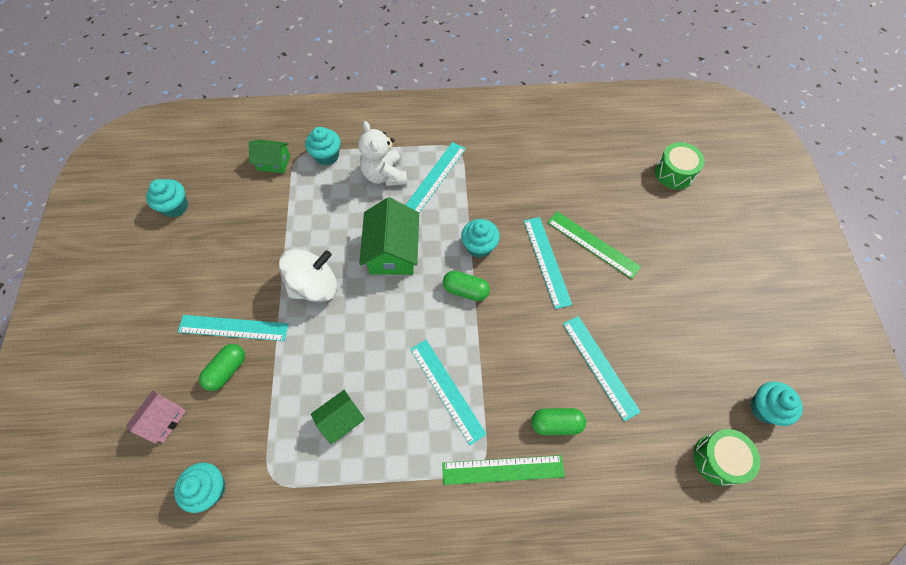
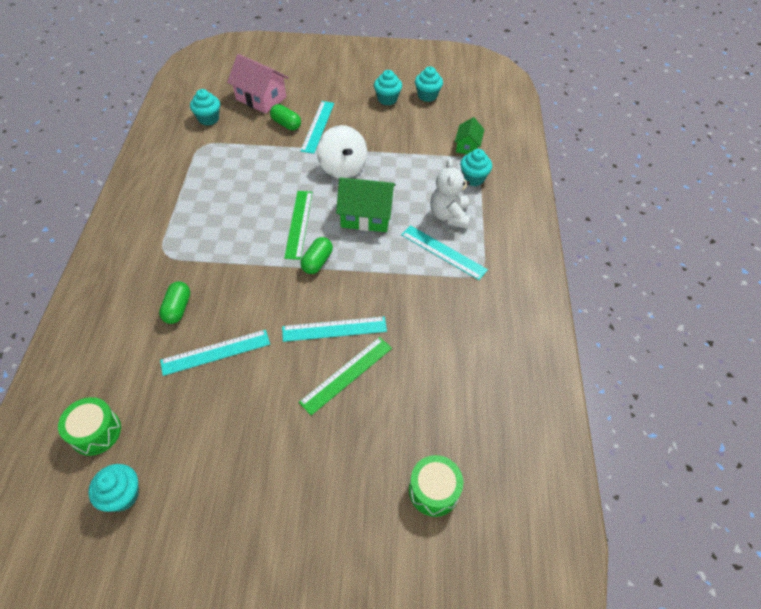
camera: 95 degrees right, 10 degrees down
(163, 419) = (261, 98): pink house -> pink house, size x1.70
(341, 419) = (230, 179): green house -> none
(385, 175) = (449, 216): white teddy bear -> white teddy bear turned 75 degrees counterclockwise
(446, 390) = (231, 240): turquoise ruler -> none
(479, 246) = (360, 277): turquoise cupcake -> turquoise cupcake (387, 99)
(503, 469) = (157, 267): green ruler -> green ruler (299, 224)

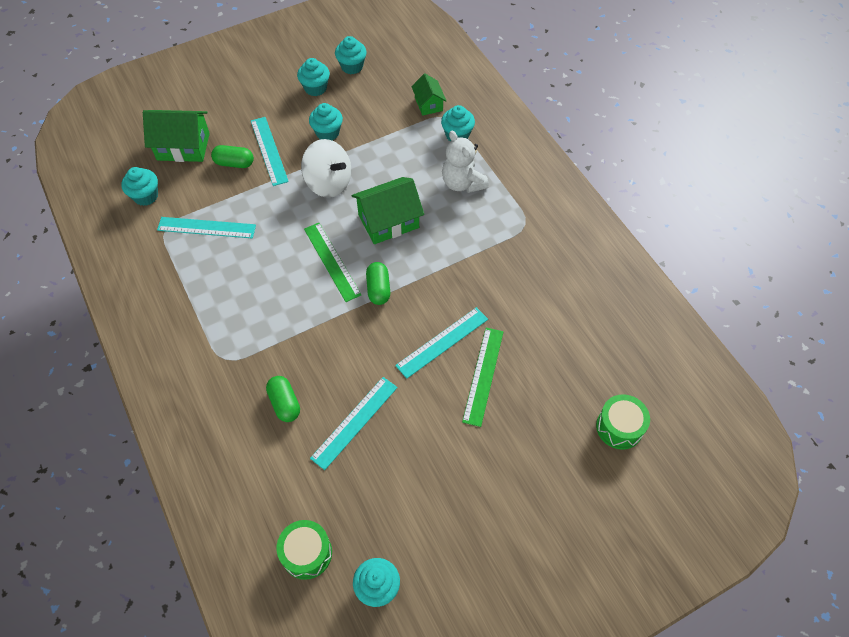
camera: 30 degrees left, 5 degrees up
(261, 98) = (183, 146): pink house -> green house
(371, 133) = (327, 133): none -> turquoise cupcake
(443, 252) = (482, 221): turquoise ruler -> turquoise ruler (206, 228)

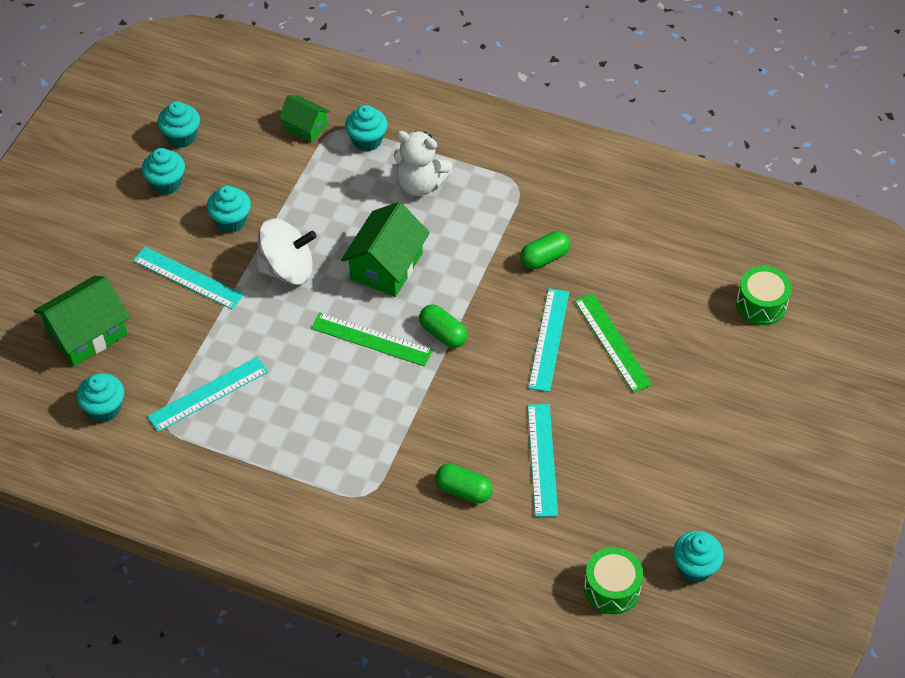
camera: 40 degrees left, 5 degrees down
(234, 163) = (164, 314): green capsule -> green capsule (544, 258)

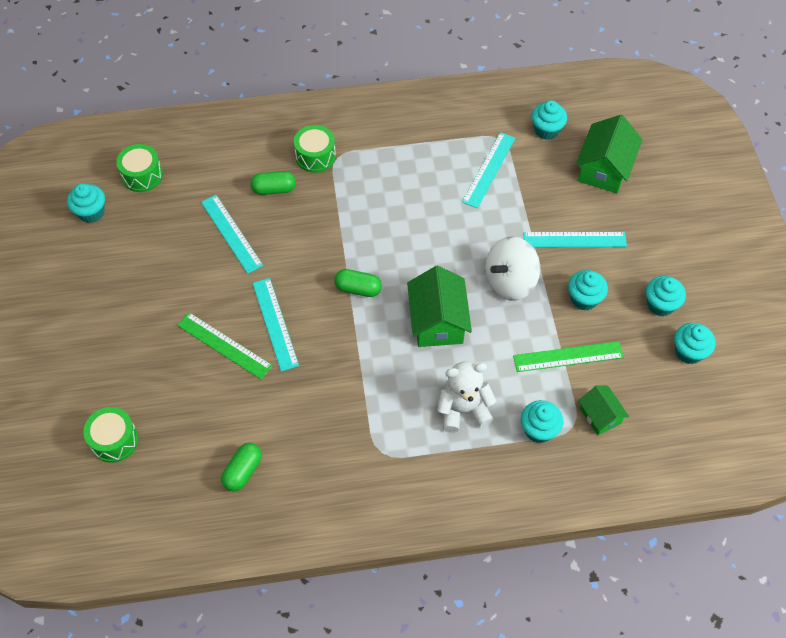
camera: 150 degrees right, 5 degrees up
(305, 127) = (600, 416): green house -> green house turned 60 degrees clockwise
(371, 339) = (407, 259): green ruler -> green ruler (568, 357)
(389, 509) = (315, 156): none -> green drum
(544, 258) = (317, 392): green capsule -> green capsule (243, 471)

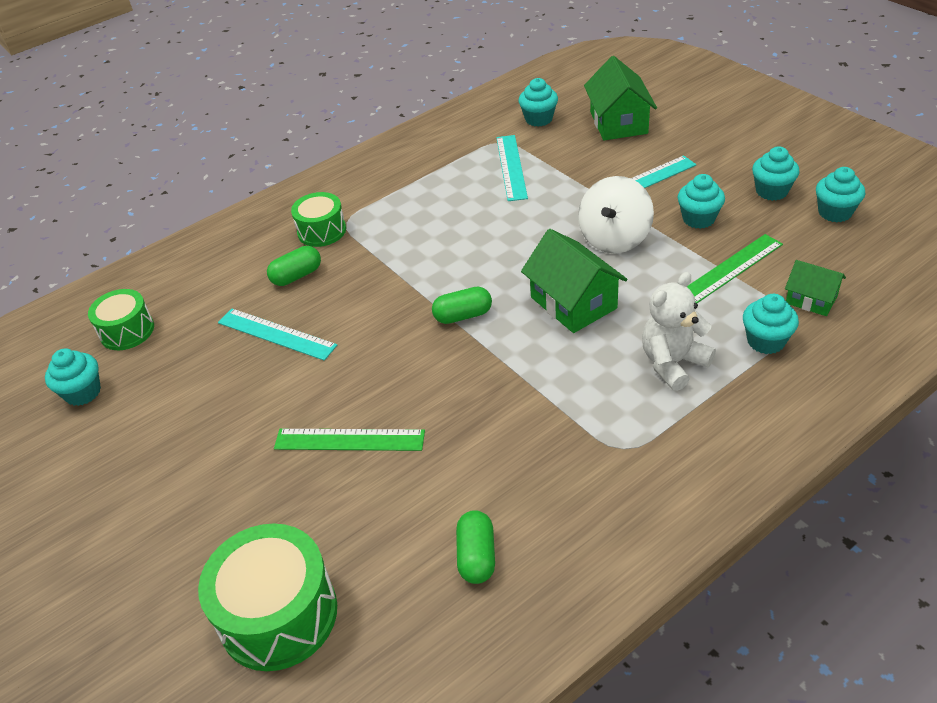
camera: 25 degrees left, 15 degrees down
(114, 440) = (278, 614): green drum -> green drum, size x1.64
(275, 323) = (395, 390): turquoise ruler -> none

